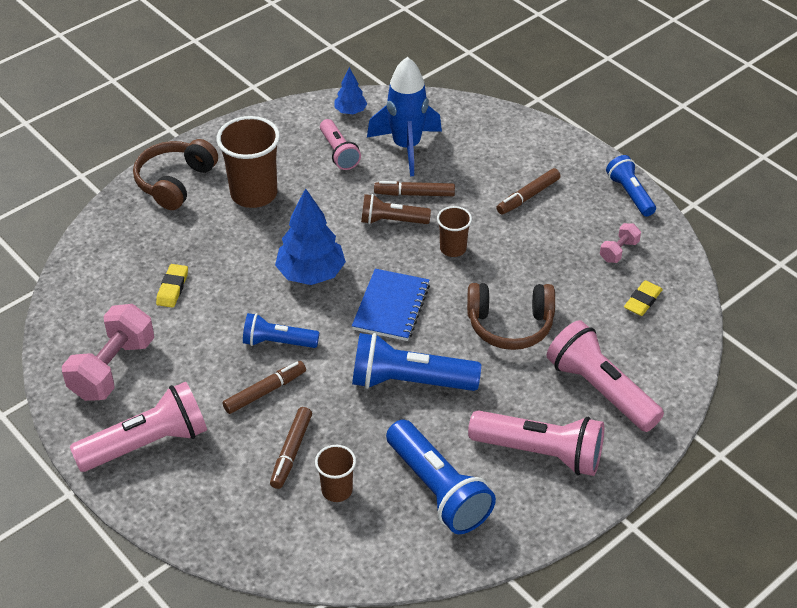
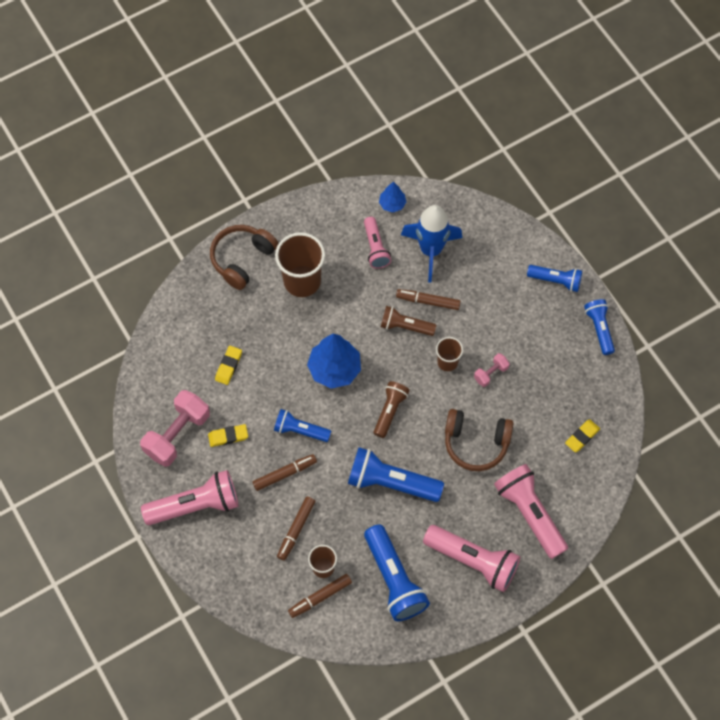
camera: 10 degrees right, 20 degrees up
(182, 361) = (228, 436): none -> yellow eraser
(391, 307) = (390, 411): blue notebook -> brown flashlight
(528, 196) = (517, 318): brown marker -> brown marker (320, 597)
(564, 156) = (556, 280): none -> blue flashlight
(619, 251) = (576, 385): pink dumbbell -> pink dumbbell (490, 373)

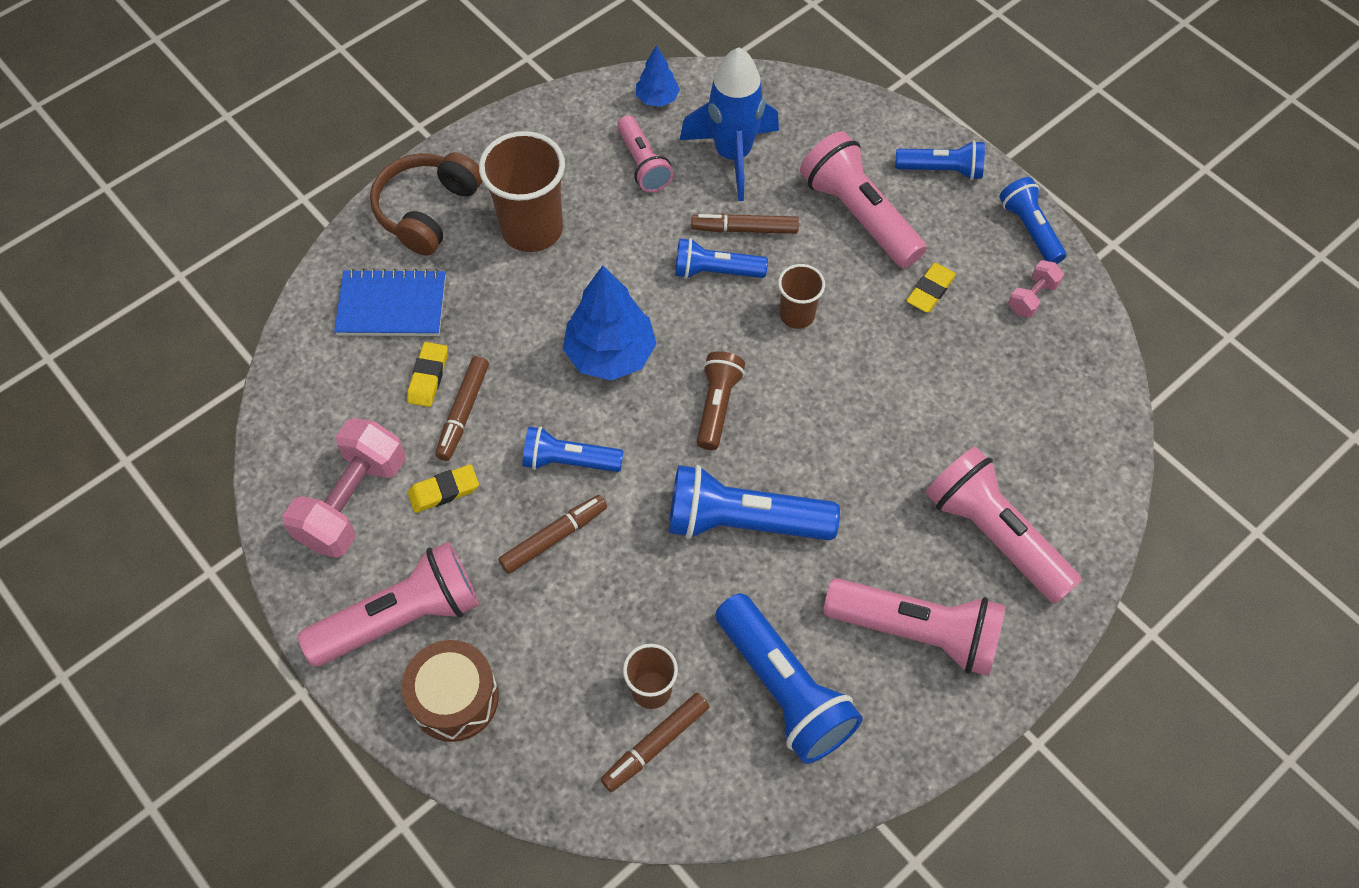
camera: 10 degrees left, 5 degrees down
(213, 318) = (392, 305): none -> blue notebook
(218, 554) = (455, 698): none -> brown drum
(296, 529) = (590, 630): brown marker -> brown marker (463, 412)
(405, 326) = (715, 271): brown flashlight -> blue flashlight
(476, 443) = (874, 434): brown headphones -> none
(490, 373) = (872, 321): pink dumbbell -> pink dumbbell (1032, 297)
(498, 303) = (859, 215): none -> pink flashlight
(582, 437) = (1048, 396): yellow eraser -> yellow eraser (930, 290)

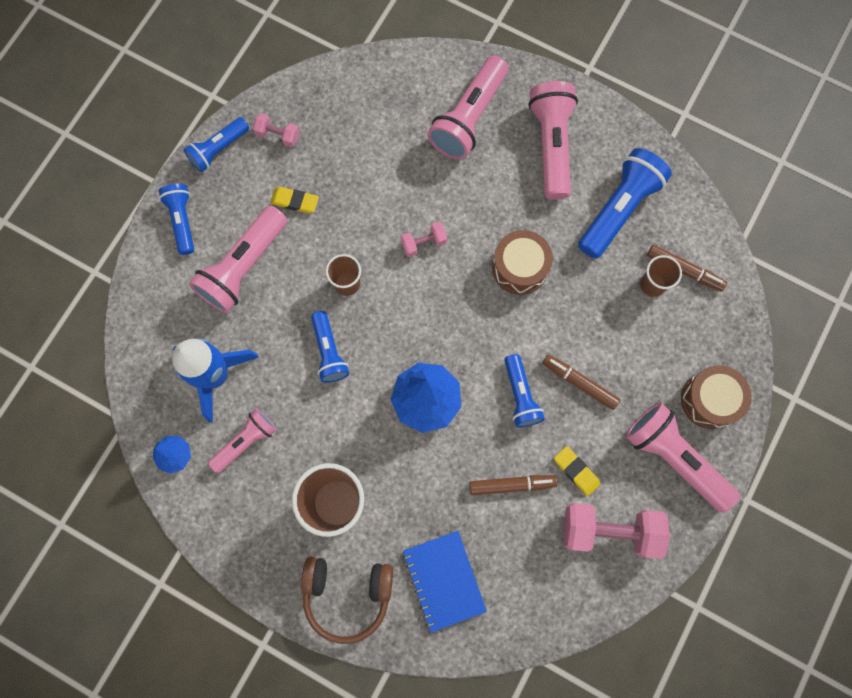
camera: 110 degrees left, 15 degrees up
(428, 377) = (493, 523): yellow eraser -> none
(717, 406) = (440, 313): brown flashlight -> none
(743, 522) = (520, 268): blue flashlight -> brown drum
(744, 229) = (283, 344): brown marker -> none
(821, 417) = (423, 243): none -> pink dumbbell

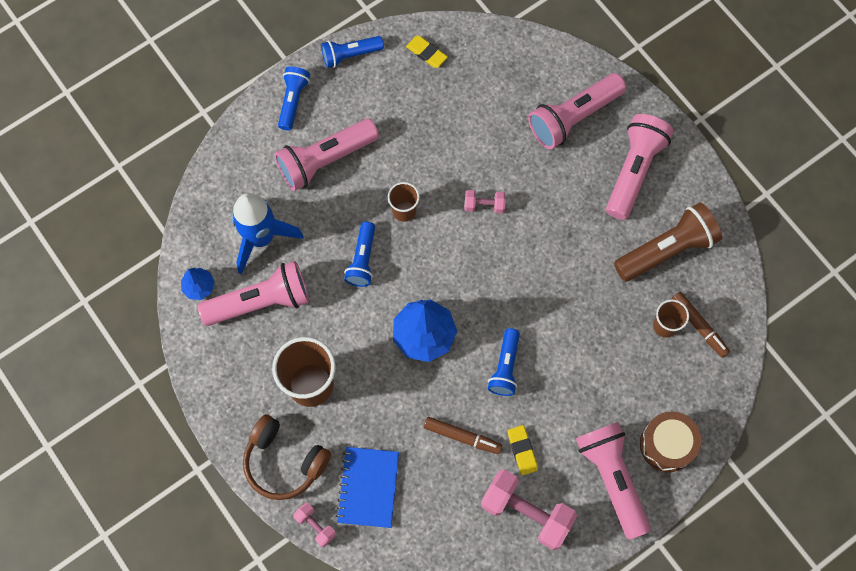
camera: 25 degrees right, 5 degrees down
(246, 441) = (260, 302): pink flashlight -> pink flashlight, size x1.65
(278, 135) = (404, 64): pink dumbbell -> pink dumbbell (315, 526)
(295, 201) = (393, 124): yellow eraser -> yellow eraser (426, 53)
(520, 268) = (556, 261): brown drum -> none
(579, 383) = (560, 379): brown marker -> none
(619, 209) = (666, 250): blue flashlight -> brown flashlight

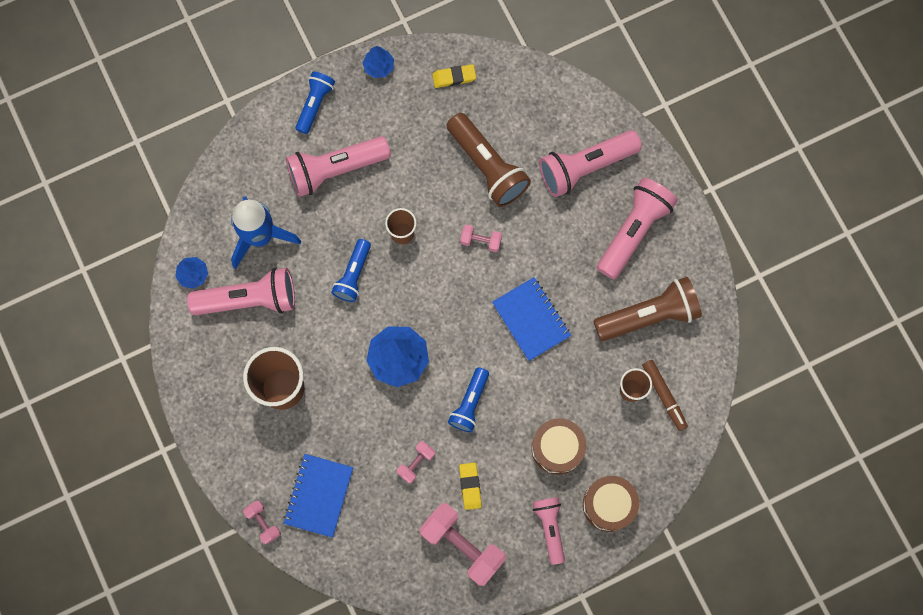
camera: 10 degrees right, 5 degrees up
(284, 462) = (244, 457): brown headphones -> none
(350, 55) = (379, 67): blue flashlight -> blue tree
(426, 53) = (454, 77): yellow eraser -> yellow eraser turned 60 degrees counterclockwise
(462, 437) = (416, 463): brown marker -> pink dumbbell
(476, 132) = (487, 166): none -> brown flashlight
(550, 273) = (531, 319): none -> blue notebook
(603, 397) = (557, 448): none -> brown drum
(612, 478) = (550, 528): pink flashlight -> pink flashlight, size x0.61

